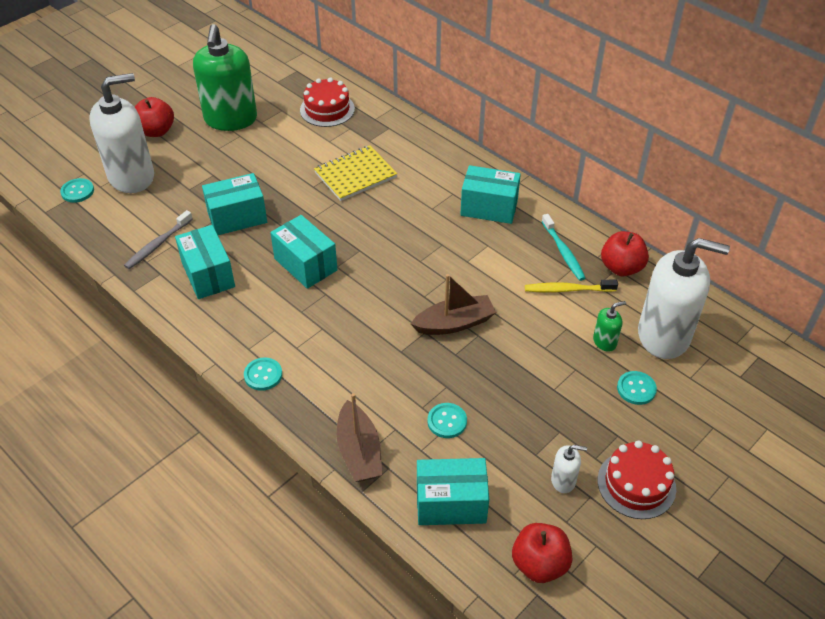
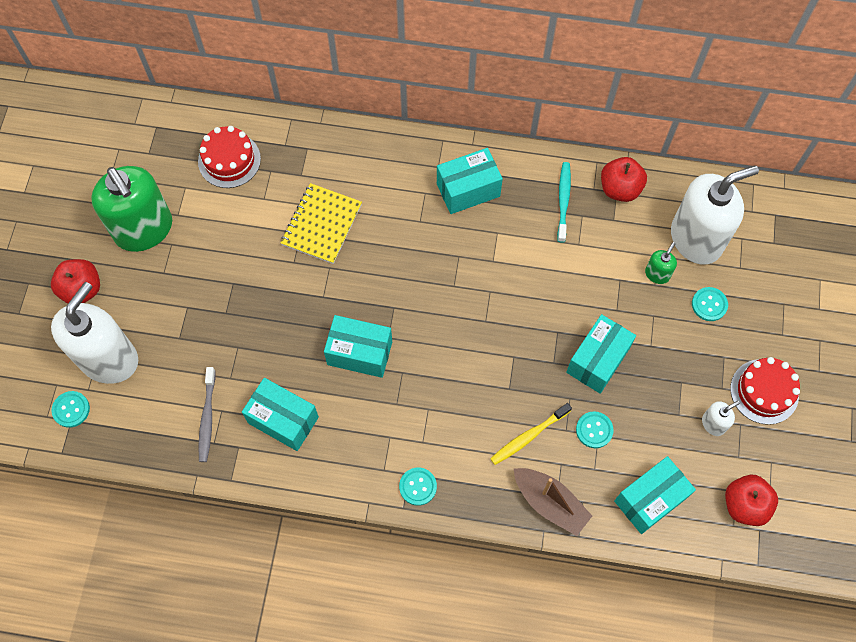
camera: 35 degrees left, 20 degrees up
(237, 217) = (254, 341): turquoise box -> turquoise box (598, 360)
(454, 323) = (530, 333): brown boat -> none
(563, 252) = (563, 201): turquoise toothbrush -> turquoise toothbrush turned 120 degrees counterclockwise
(568, 290) = (594, 239): yellow toothbrush -> yellow toothbrush (528, 436)

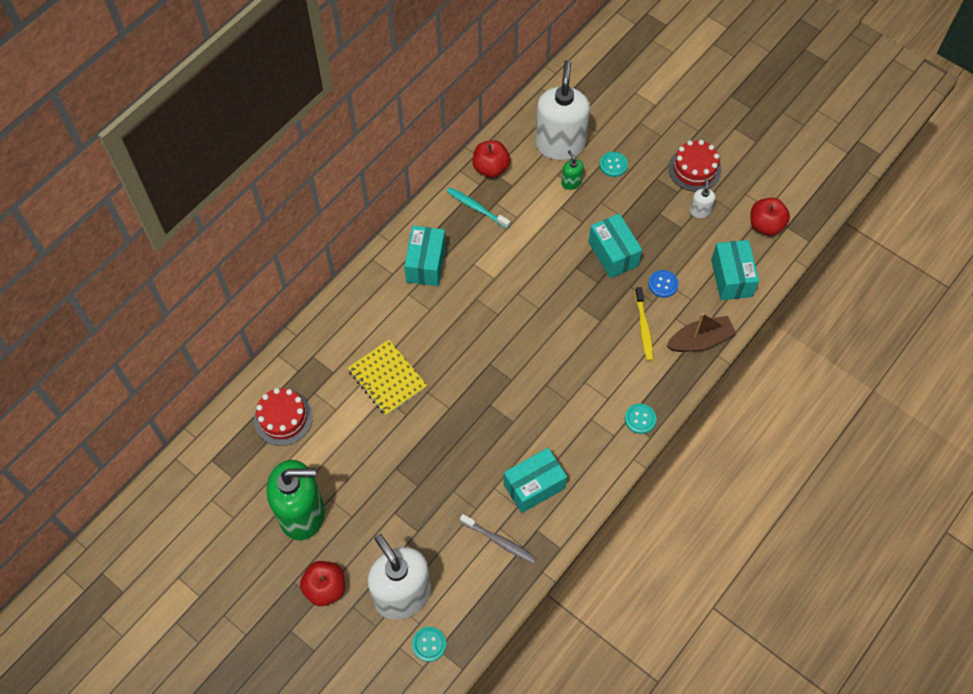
camera: 60 degrees left, 5 degrees down
(360, 353) = (512, 405): turquoise box -> none
(594, 430) = (663, 284): turquoise button -> blue button

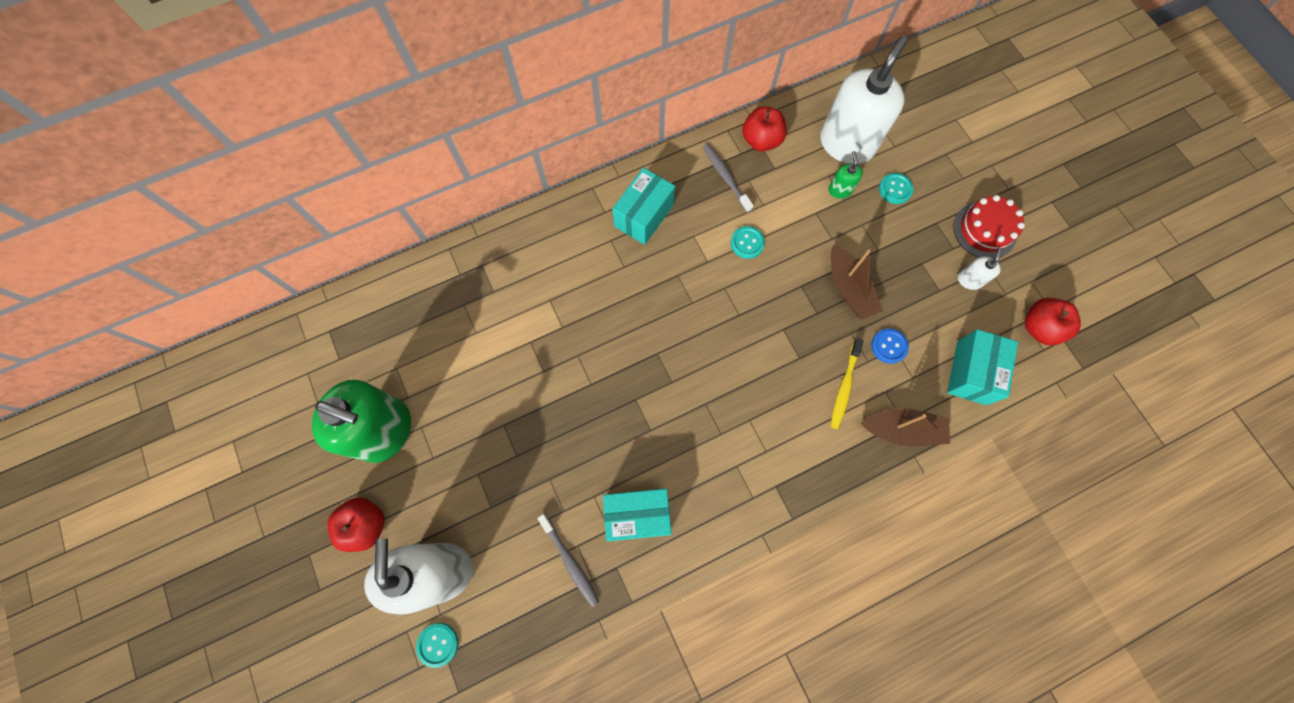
camera: 25 degrees right, 10 degrees up
(283, 418) = (419, 318): red cake -> none
(387, 379) = (543, 323): yellow notebook -> none
(476, 208) = (725, 177): turquoise toothbrush -> grey toothbrush
(613, 254) = (849, 288): turquoise box -> brown boat
(640, 419) = (791, 492): turquoise button -> turquoise button (747, 243)

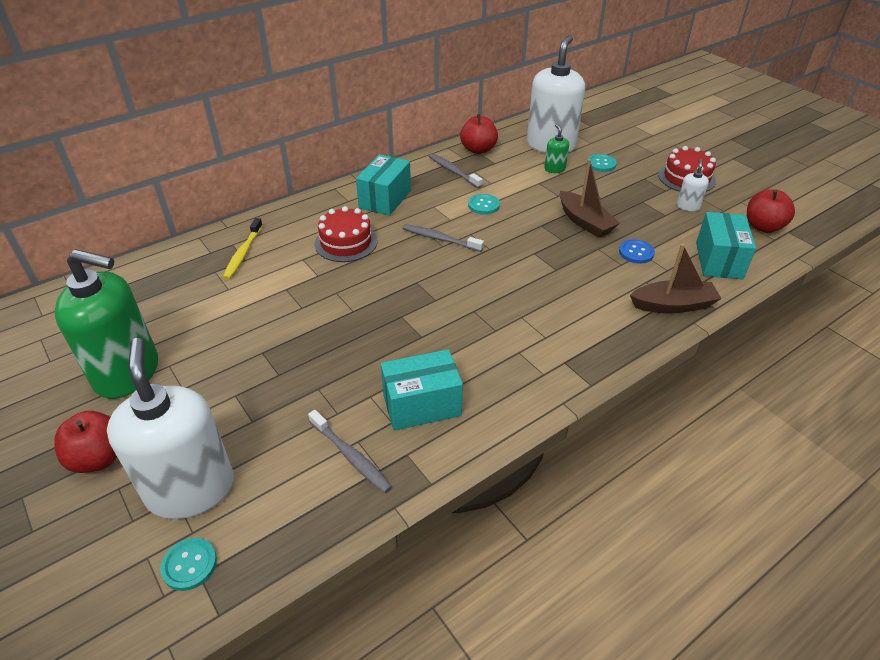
camera: 10 degrees left, 30 degrees down
(595, 281) = (346, 242): none -> red cake
(691, 291) = (440, 239): none -> grey toothbrush
(844, 387) = (606, 283): yellow toothbrush -> yellow toothbrush (243, 253)

